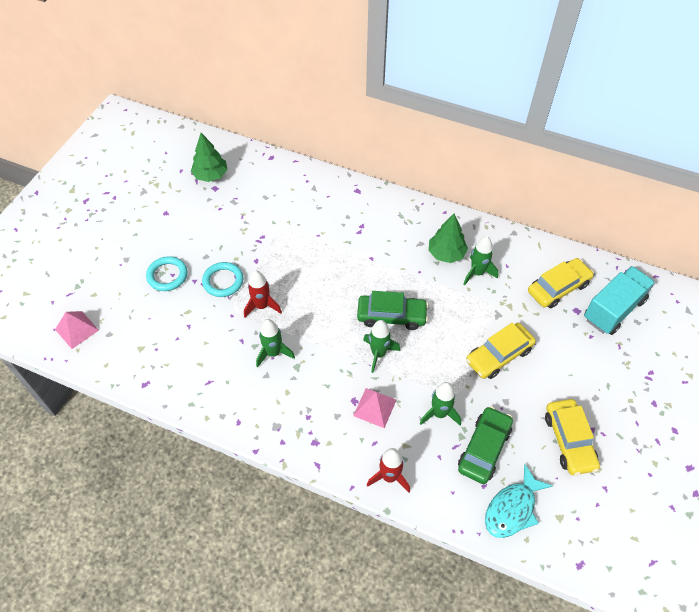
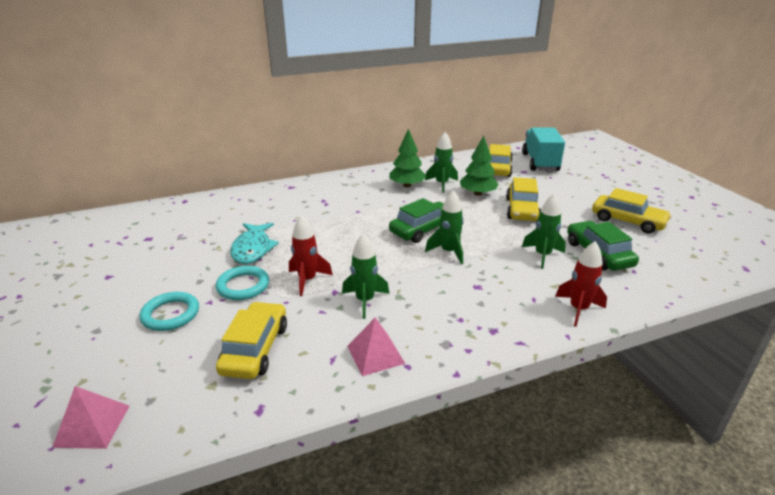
camera: 45 degrees left, 25 degrees down
(181, 340) = (255, 349): none -> yellow car
(211, 175) = (132, 233): green tree -> green tree (477, 194)
(374, 407) = (498, 280): pink pyramid -> pink pyramid (375, 354)
(512, 508) = (668, 270): turquoise fish -> turquoise fish (253, 249)

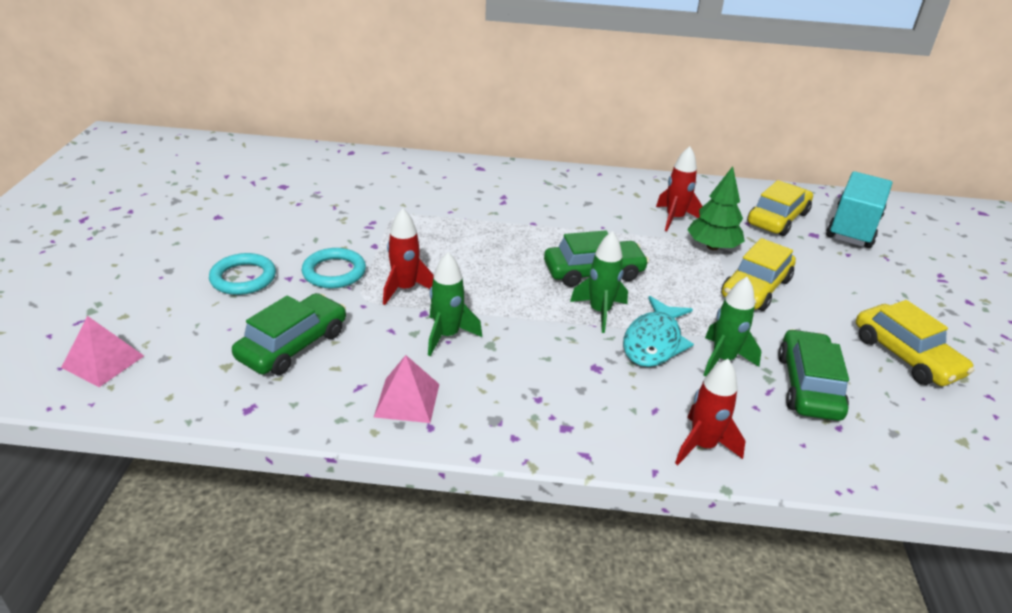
camera: 25 degrees right, 5 degrees up
(253, 249) = (377, 232): turquoise fish -> turquoise fish (654, 342)
(255, 349) = (293, 345): yellow car -> green car
(407, 185) = (625, 207): green tree -> none
(441, 184) = (674, 219): green rocket -> red rocket

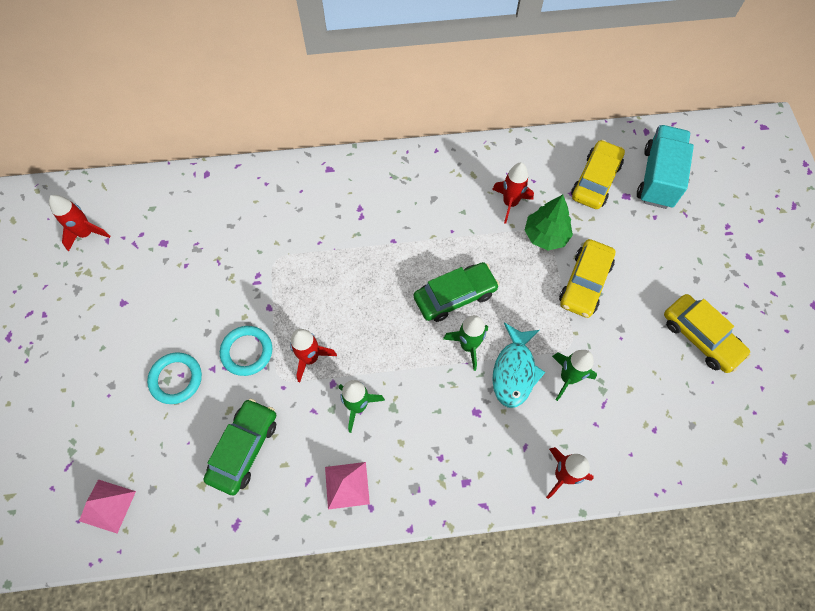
camera: 10 degrees left, 30 degrees up
(208, 168) = (86, 234): none -> red rocket
(808, 386) = (631, 391): green car -> none

